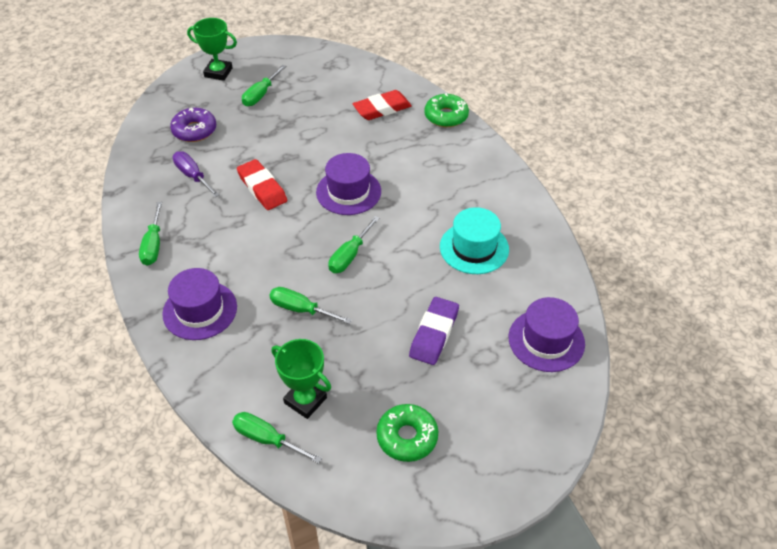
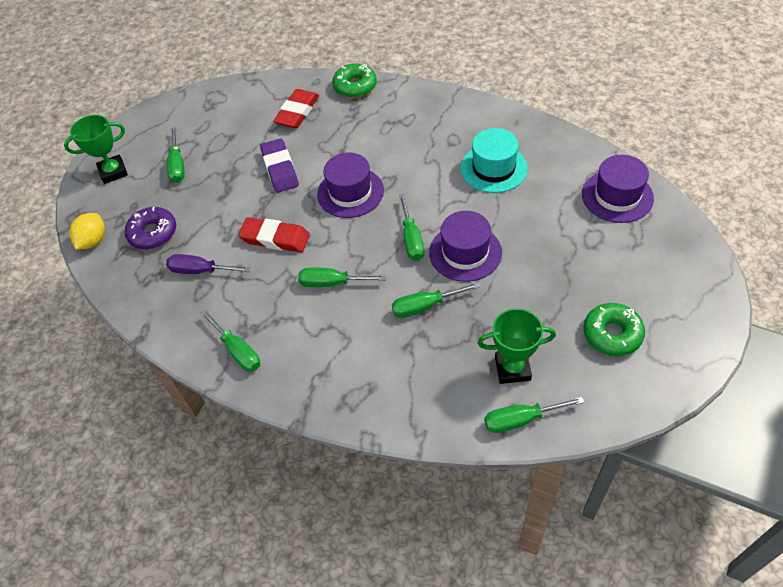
camera: 35 degrees left, 5 degrees up
(156, 111) = (93, 241): none -> yellow lemon
(200, 310) = (345, 370): purple hat -> purple hat (465, 252)
(261, 246) = (332, 283): none -> green screwdriver
(434, 333) = (541, 249): purple eraser -> purple eraser (280, 169)

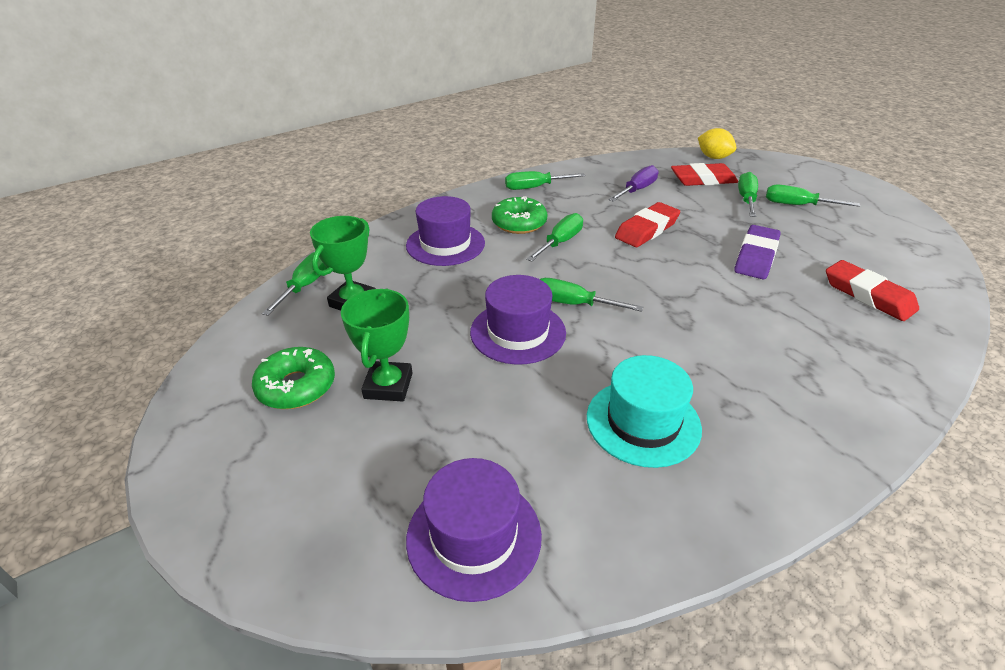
camera: 115 degrees right, 15 degrees down
(113, 172) = (805, 176): green trophy -> green trophy (388, 386)
(153, 233) = (703, 179): purple donut -> red eraser
(280, 169) = (755, 256): purple eraser -> purple eraser turned 75 degrees counterclockwise
(350, 192) = (682, 288): purple hat -> purple hat (445, 244)
(355, 86) = (919, 361): green donut -> green donut (519, 223)
(425, 306) = (478, 281): green screwdriver -> green screwdriver (746, 199)

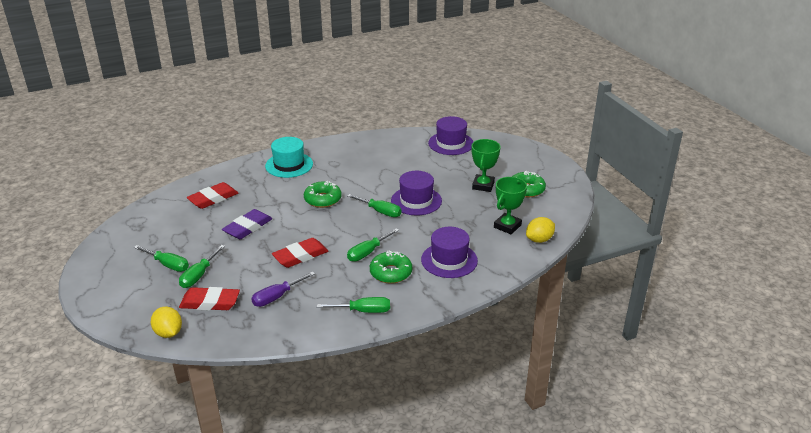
camera: 170 degrees left, 5 degrees down
(306, 285) = (539, 240): green screwdriver -> yellow lemon
(643, 422) = (375, 163): turquoise hat -> turquoise hat (289, 165)
(686, 315) = (323, 199): none -> green donut
(868, 295) = (213, 199): red eraser -> red eraser turned 75 degrees clockwise

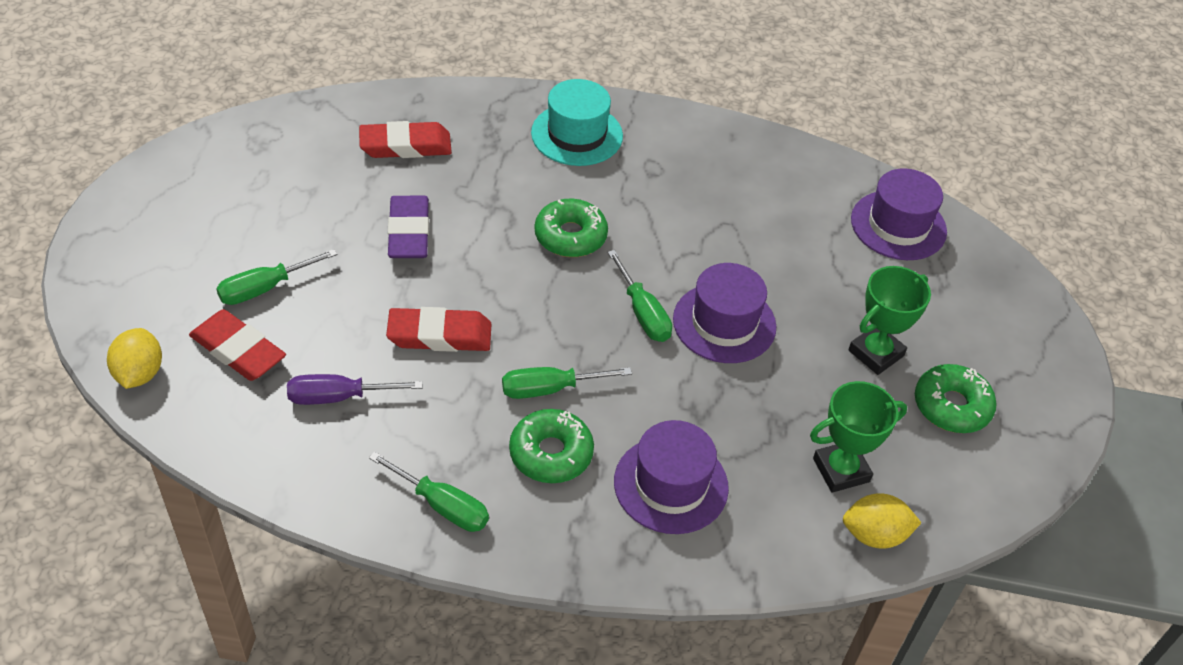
camera: 30 degrees right, 15 degrees up
(168, 265) = (240, 243): green screwdriver -> none
(248, 227) = (409, 232): purple eraser -> purple eraser turned 75 degrees counterclockwise

